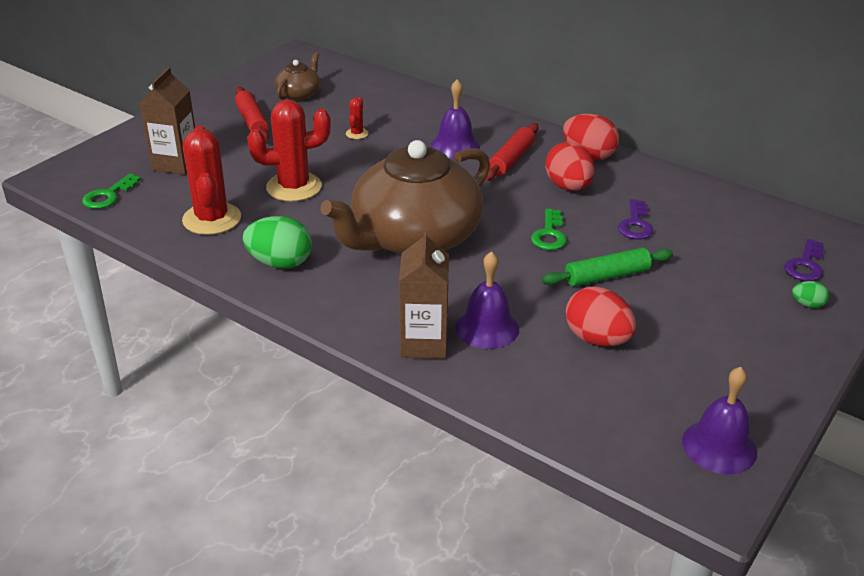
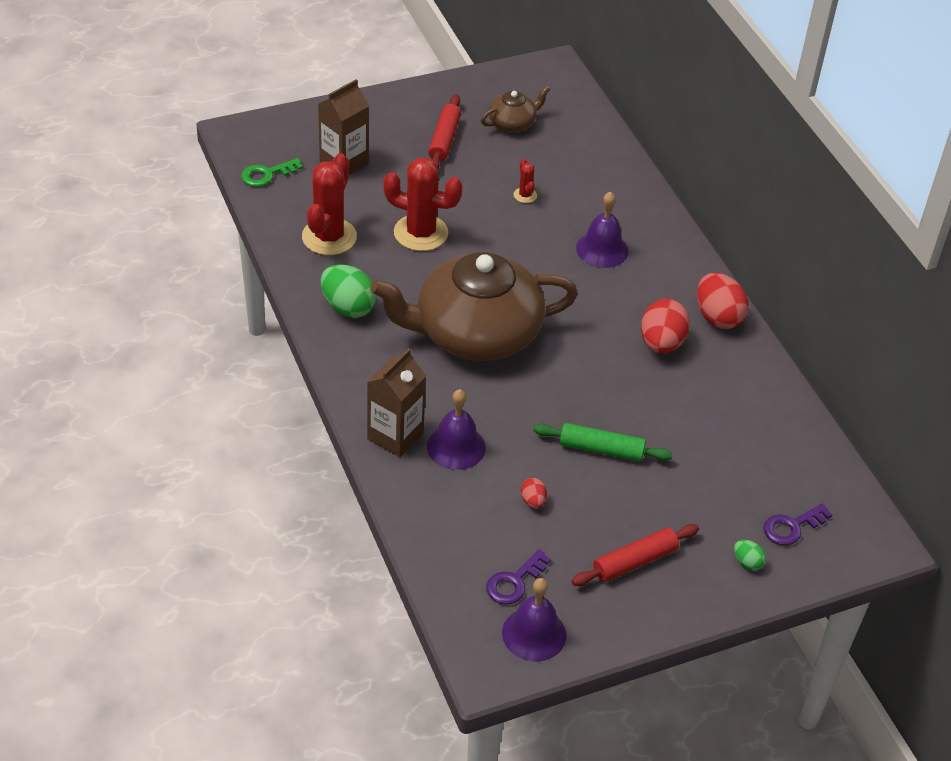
camera: 30 degrees right, 10 degrees up
(357, 134) = (525, 195): red cactus -> red cactus turned 60 degrees counterclockwise
(511, 159) = (639, 288): red rolling pin -> red rolling pin (634, 561)
(549, 234) = (593, 385): green key -> none
(597, 339) = (533, 501): red egg -> red egg, size x0.49
(635, 224) = (681, 411): purple key -> purple key (514, 582)

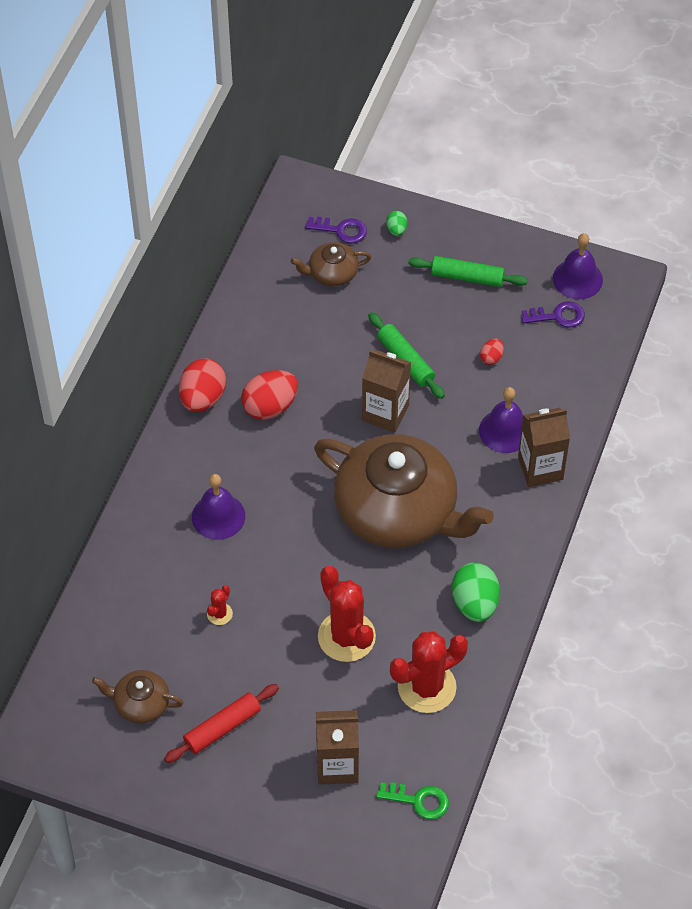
camera: 135 degrees left, 10 degrees up
(568, 397) = (385, 413): none -> brown carton
(634, 561) = (467, 277): red rolling pin -> green rolling pin
(750, 482) = (332, 273): none -> brown teapot

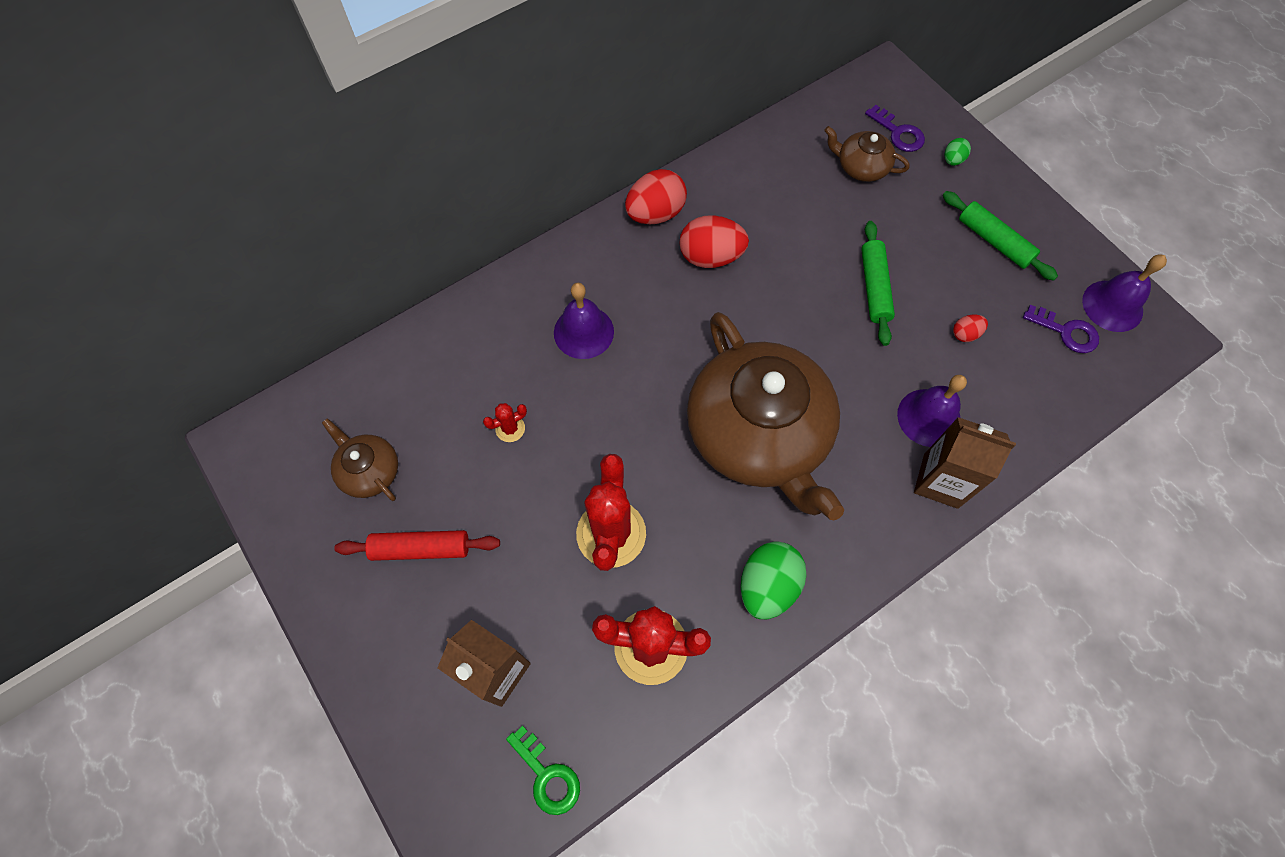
camera: 35 degrees right, 10 degrees up
(385, 413) = (817, 327): brown carton -> none

